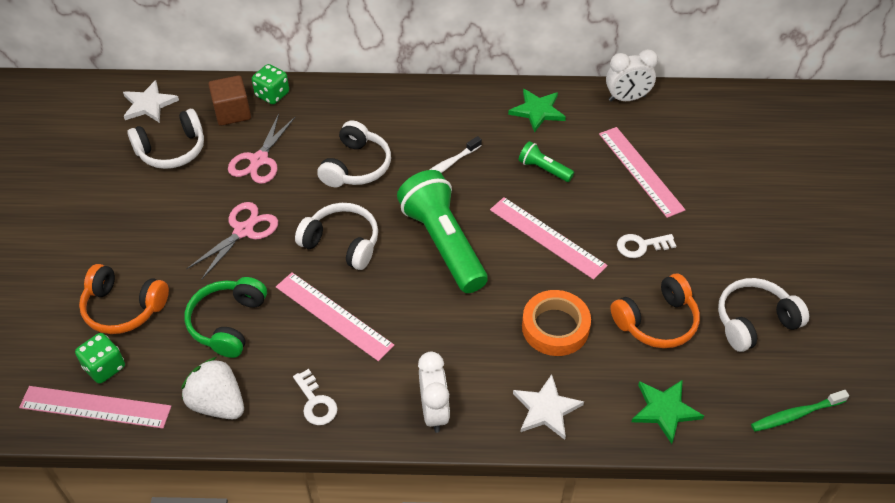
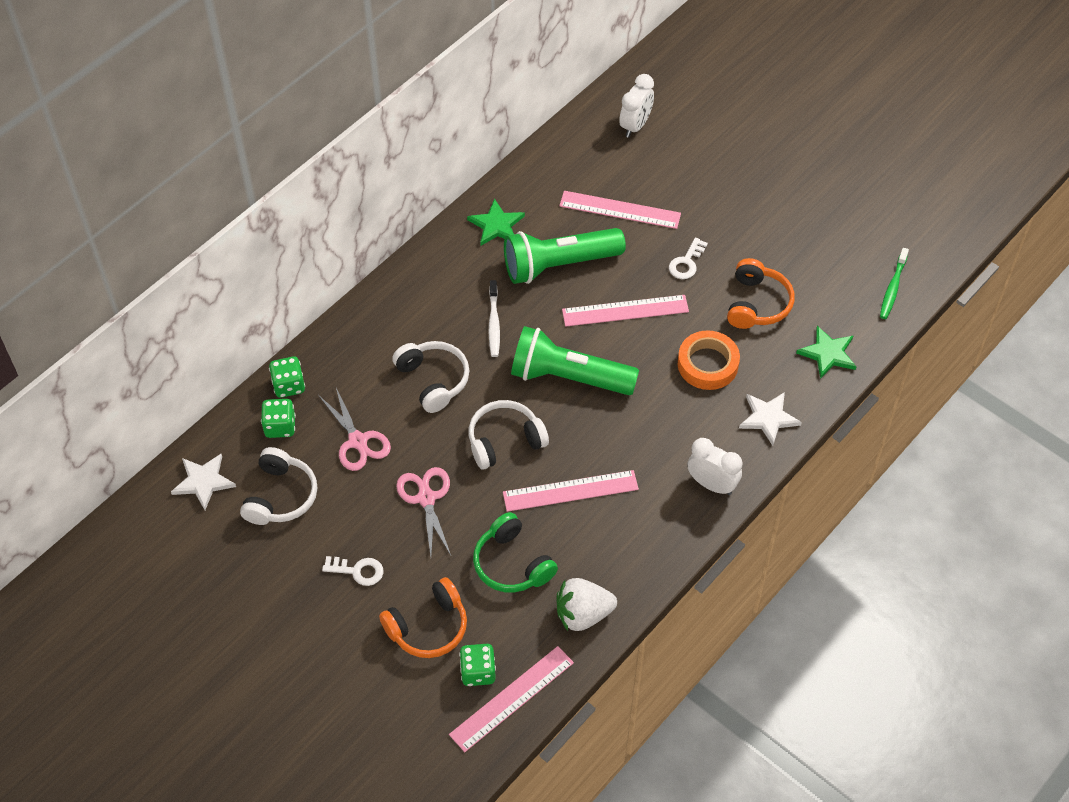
camera: 50 degrees left, 5 degrees up
(232, 112) = (280, 426): brown cube -> green dice
(316, 402) = (639, 551): white key -> white key (358, 571)
(543, 169) = (559, 265): green flashlight -> green flashlight, size x2.17
(627, 98) = (541, 162): white clock -> white clock (635, 126)
(754, 321) = (806, 251): white headphones -> none

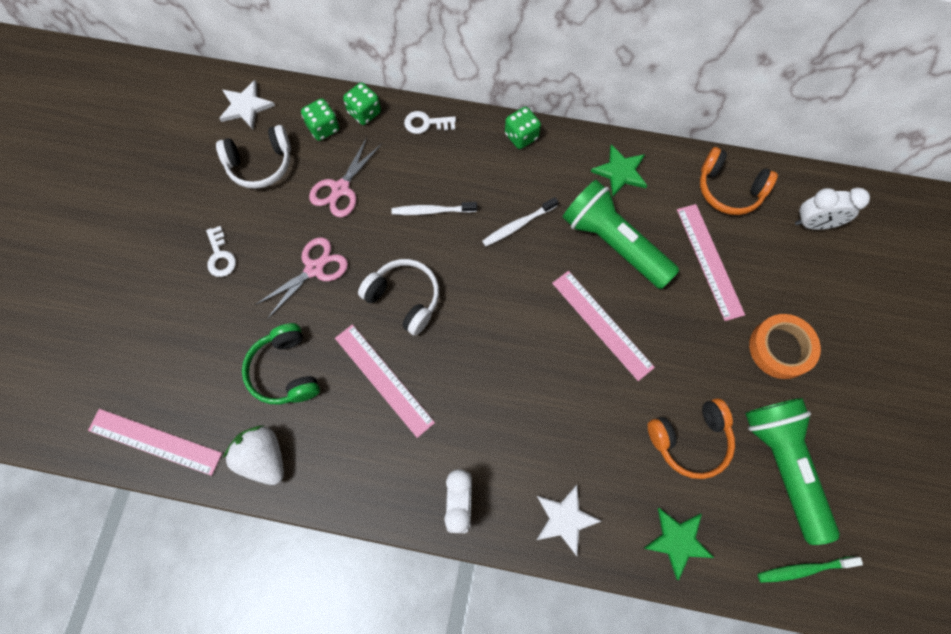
camera: 60 degrees right, 15 degrees up
(428, 627) = (193, 337): orange headphones -> orange headphones (729, 189)
(433, 380) = (432, 211): white headphones -> white toothbrush
(478, 672) = (168, 400): green dice -> green dice (521, 136)
(512, 564) = (285, 371): green headphones -> green headphones turned 45 degrees counterclockwise
(568, 377) = (500, 315): green flashlight -> green flashlight (782, 465)
(686, 263) = (692, 350): white key -> white key (426, 123)
(707, 364) = (590, 429): orange tape -> orange tape (780, 348)

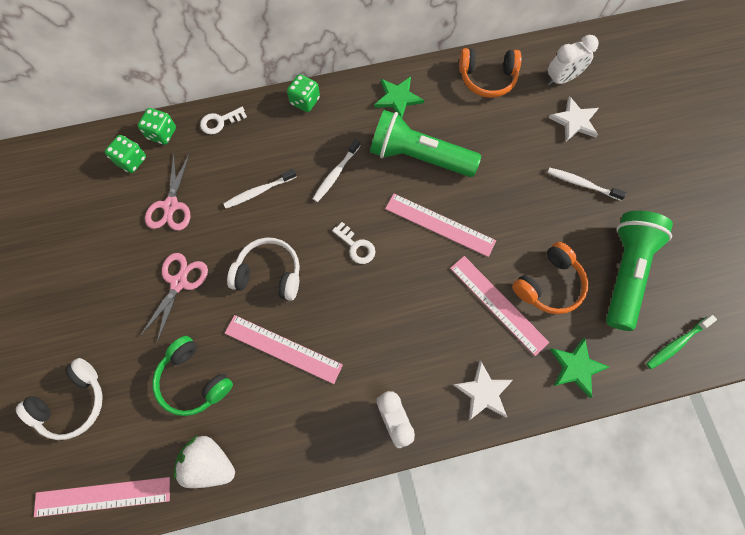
camera: 25 degrees left, 0 degrees up
(220, 256) = (88, 308): white key -> white key (356, 246)
(246, 106) = (52, 169): white star -> white star (574, 121)
(260, 164) = (88, 214): white headphones -> white headphones (73, 403)
(709, 261) = (498, 139): pink ruler -> pink ruler (498, 304)
(780, 348) = (582, 184): orange tape -> white toothbrush
(782, 465) = (625, 272): green flashlight -> green flashlight turned 60 degrees clockwise

